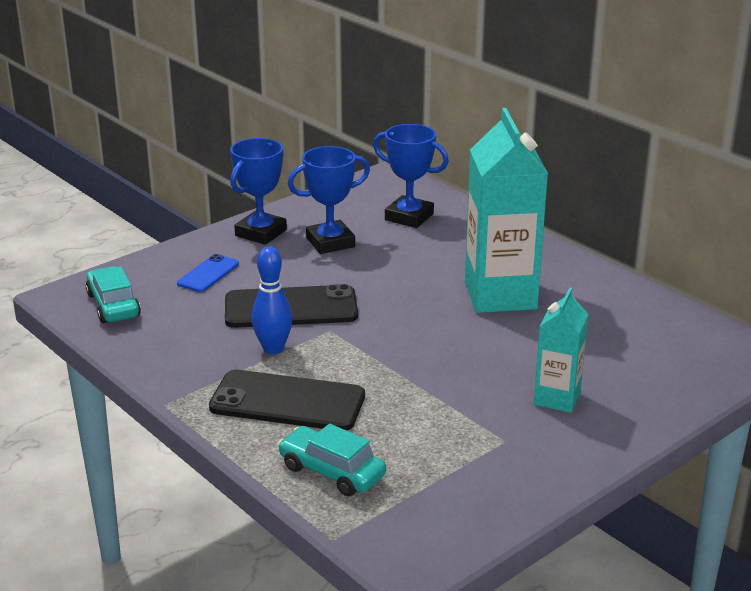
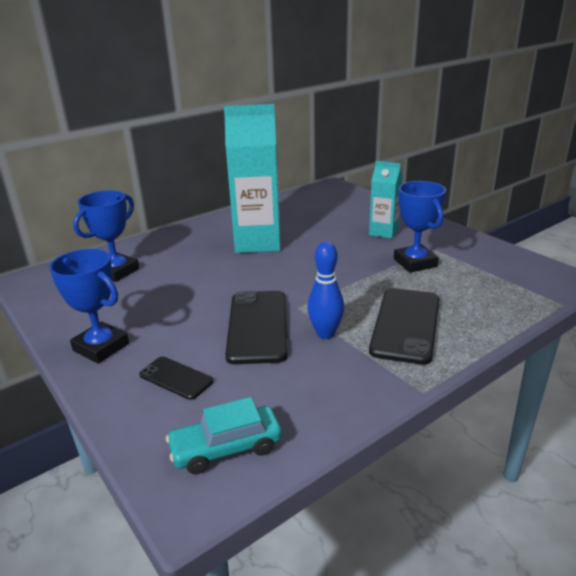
camera: 85 degrees left, 0 degrees up
(208, 274) = (176, 378): blue phone -> black phone
(330, 242) = (143, 308): blue trophy -> blue trophy (415, 263)
(332, 471) = (489, 305): turquoise car -> none

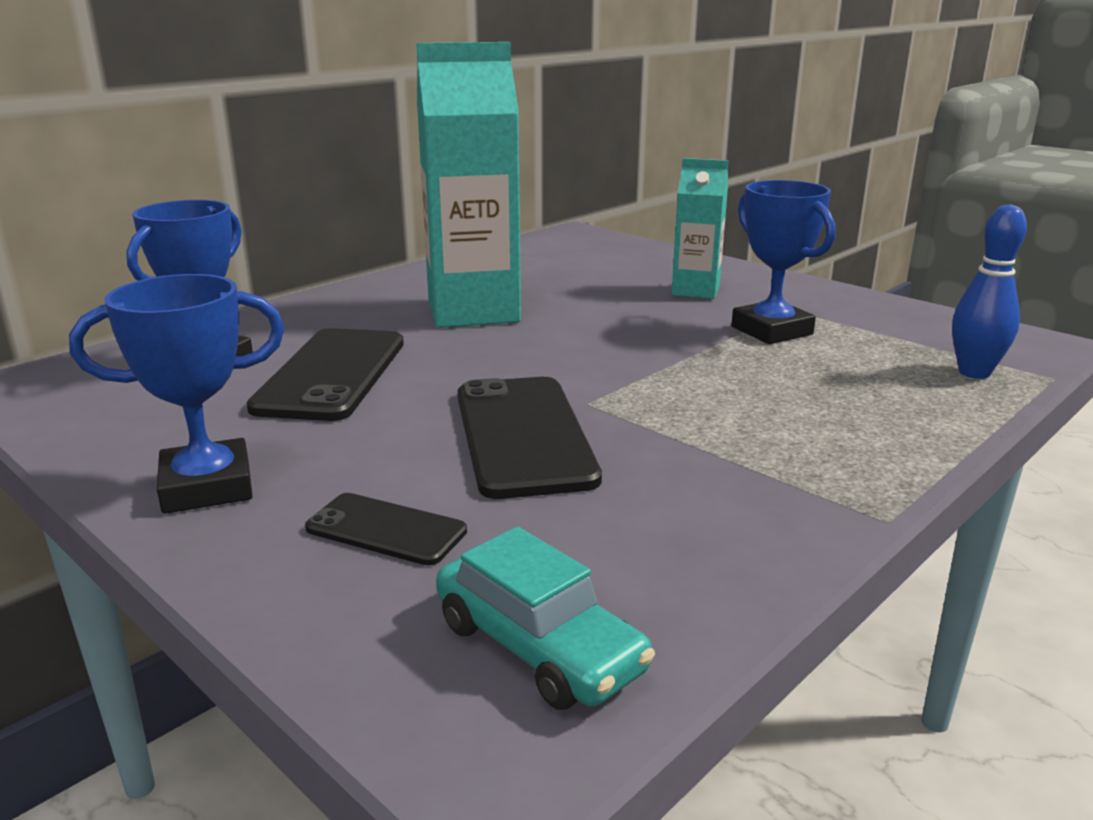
camera: 10 degrees left, 5 degrees down
(101, 347) = (207, 487): blue trophy -> blue trophy turned 45 degrees counterclockwise
(226, 448) = (538, 647): turquoise car -> turquoise car turned 105 degrees counterclockwise
(325, 334) = (659, 440): blue bowling pin -> blue bowling pin (974, 373)
(405, 325) = (801, 419): black phone -> black phone (331, 374)

